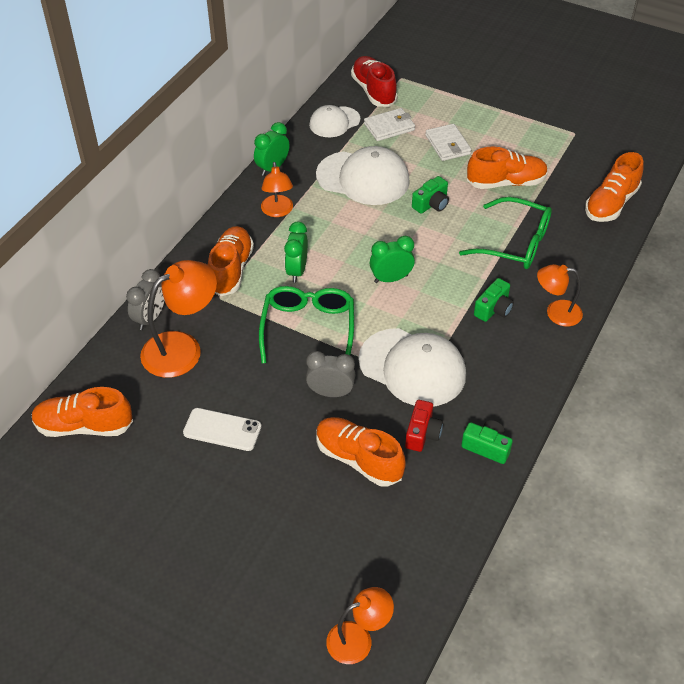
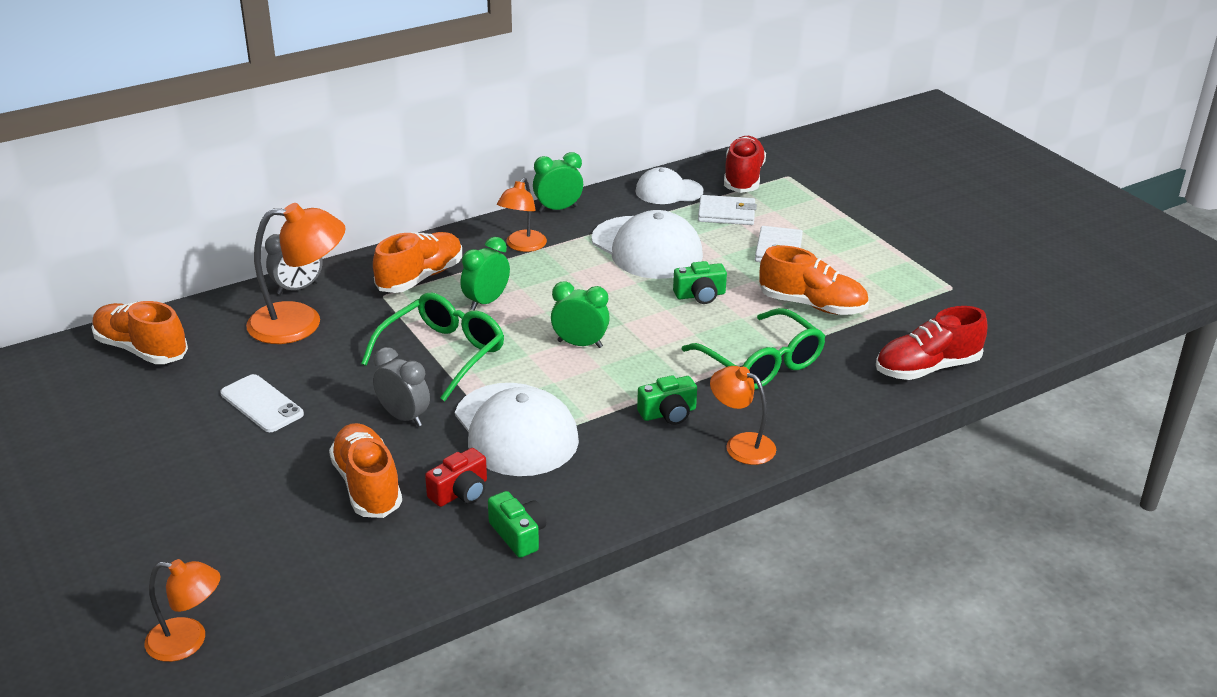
camera: 30 degrees right, 15 degrees down
(611, 204) = (927, 368): orange shoe -> red shoe

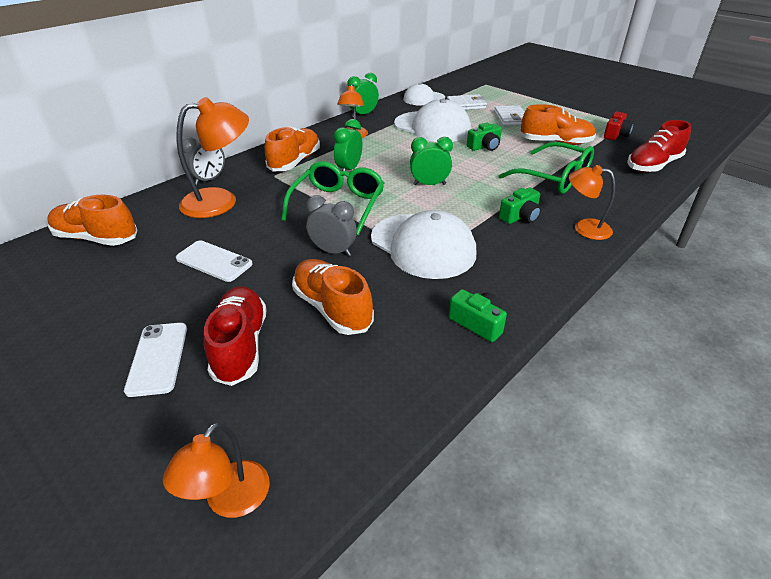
camera: 15 degrees left, 5 degrees up
(166, 502) = (158, 358): none -> white phone
(188, 641) = (230, 501): orange lamp -> orange lamp turned 120 degrees clockwise
(460, 492) = (410, 299): red camera -> red camera (615, 134)
(743, 178) = (461, 88): red shoe -> red shoe (240, 345)

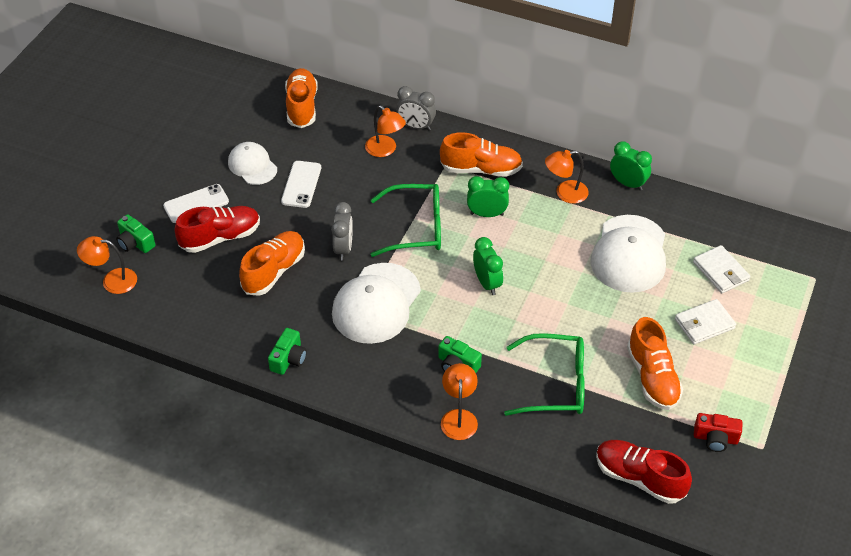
camera: 70 degrees right, 10 degrees up
(221, 201) = (385, 150): orange lamp -> orange lamp, size x0.61
(424, 99) = (715, 225): white cap -> white cap (252, 165)
(484, 147) = (602, 312): green camera -> green camera (135, 242)
(554, 178) = (555, 384): green glasses -> green glasses turned 105 degrees counterclockwise

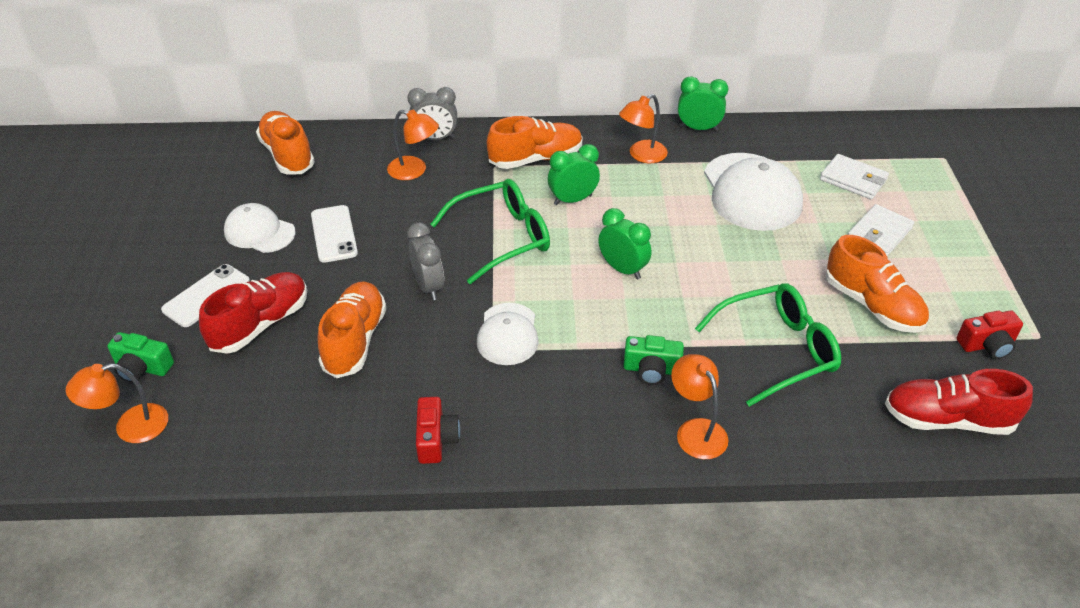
camera: 25 degrees left, 5 degrees down
(288, 359) = (436, 439): green camera -> red camera
(376, 303) = (508, 334): white cap -> white cap, size x0.59

